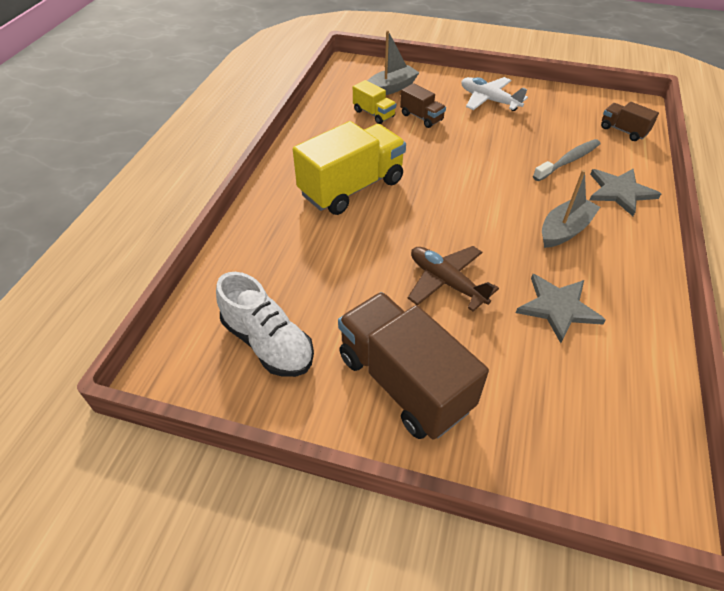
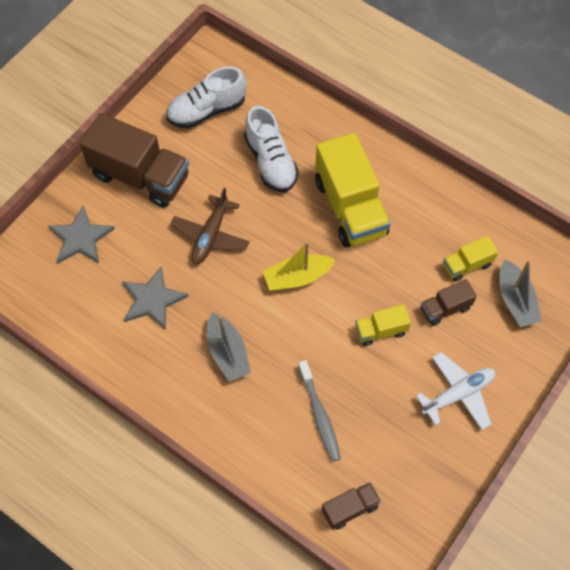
camera: 110 degrees right, 15 degrees up
(323, 259) = (271, 162): none -> white shoe
(403, 382) = (140, 176): brown truck -> brown truck turned 45 degrees clockwise
(446, 282) = (210, 235): brown plane -> brown plane turned 135 degrees clockwise
(451, 204) = (297, 277): none -> yellow boat
(466, 145) = (381, 330): none -> yellow truck
(620, 192) = (255, 434): grey star -> grey star (81, 238)

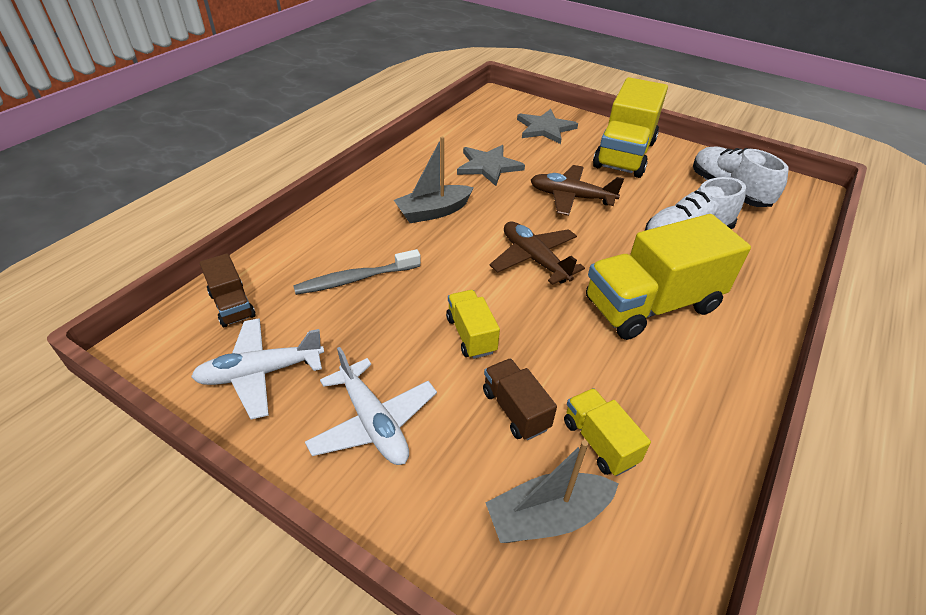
camera: 85 degrees right, 20 degrees down
(140, 176) = (624, 154): brown truck -> yellow truck
(297, 277) = (534, 259): yellow boat -> brown plane
(419, 472) = (261, 373): none -> white plane

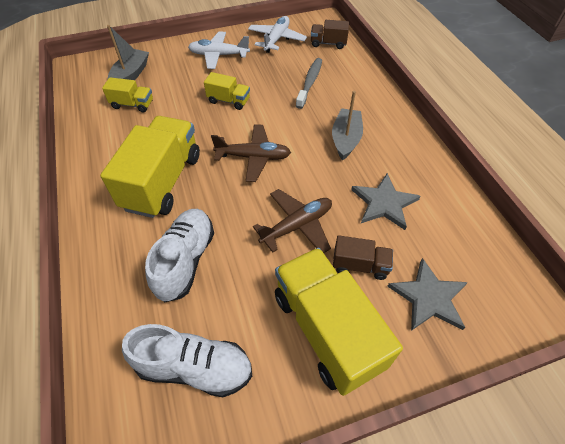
camera: 130 degrees right, 10 degrees up
(515, 410) = (176, 91): brown truck -> brown truck (360, 265)

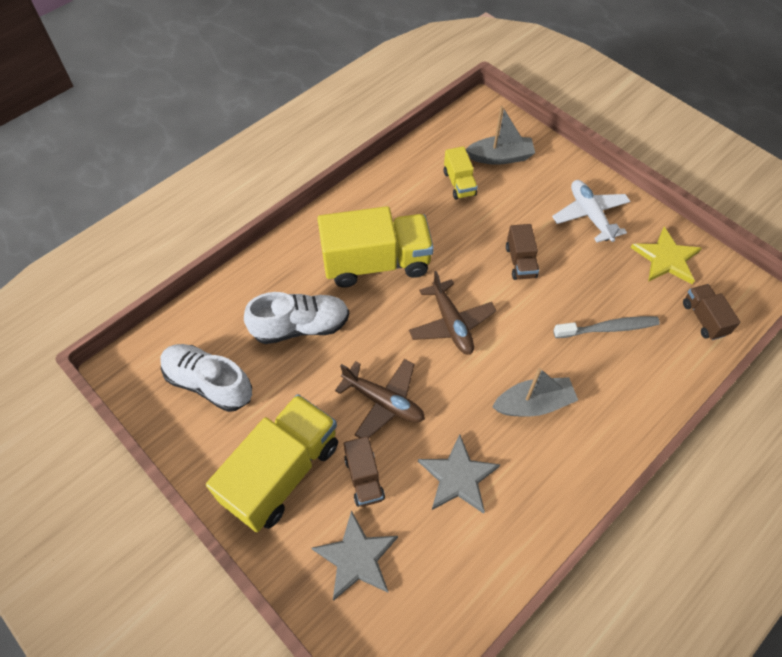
camera: 65 degrees right, 5 degrees up
(195, 367) = (209, 383): white shoe -> white shoe turned 135 degrees clockwise
(229, 101) = (520, 262): yellow truck -> brown truck
(276, 39) = (666, 258): white plane -> yellow star

